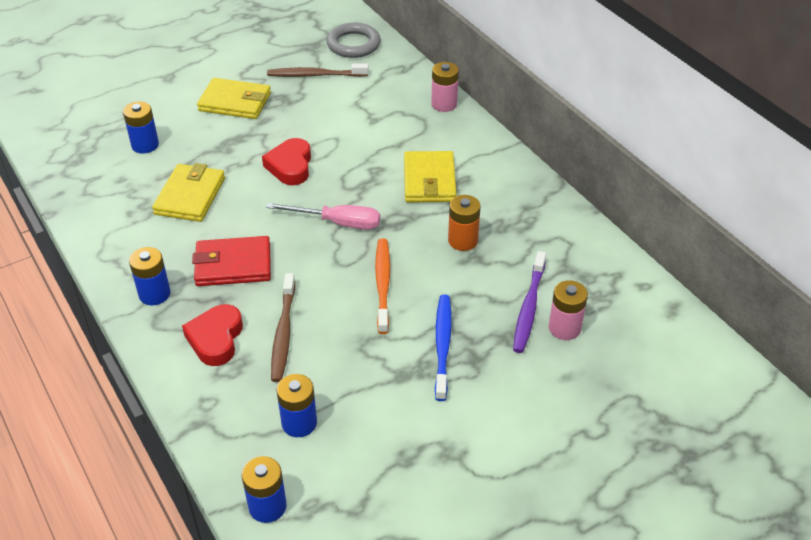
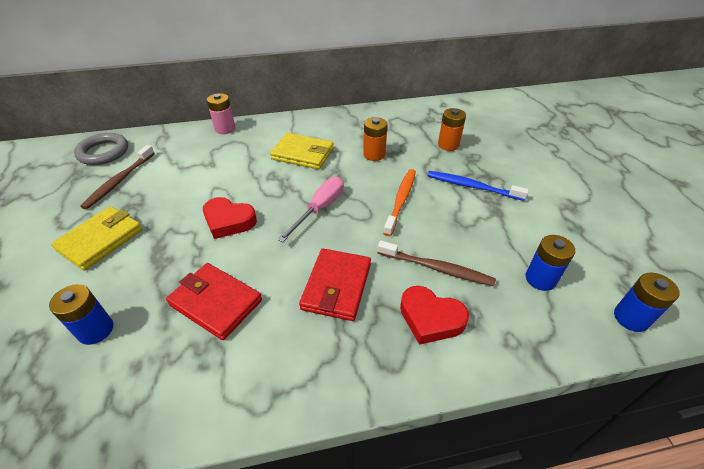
camera: 70 degrees left, 0 degrees up
(154, 294) = (349, 361): blue battery -> none
(190, 196) = (216, 303): yellow wallet -> red wallet
(383, 284) = (401, 200): orange toothbrush -> orange toothbrush turned 90 degrees clockwise
(528, 308) = (448, 145): purple toothbrush -> orange battery
(564, 328) = (469, 137): pink battery -> none

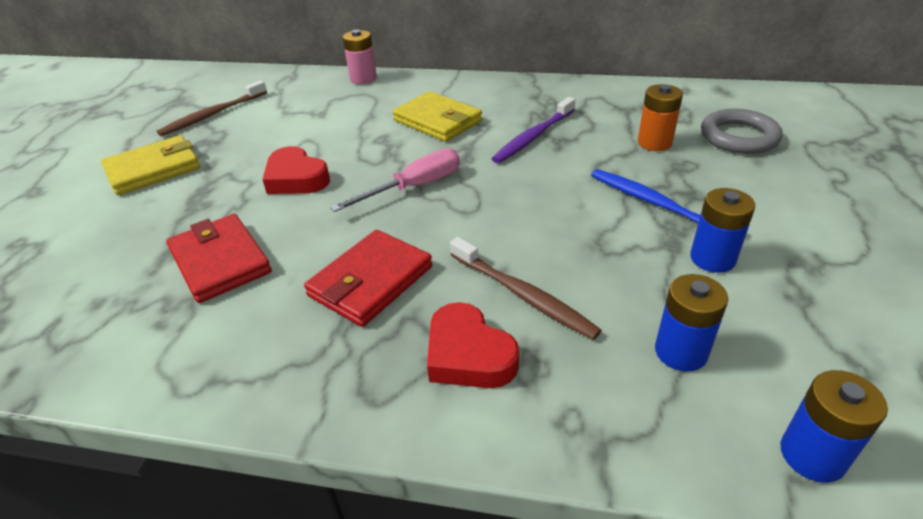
camera: 25 degrees right, 5 degrees down
(96, 330) = (86, 256): blue battery -> blue battery (712, 258)
(103, 152) = (218, 83): grey ring -> grey ring (739, 137)
(374, 154) = (533, 137): orange battery -> purple toothbrush
(401, 200) = (532, 199): orange toothbrush -> none

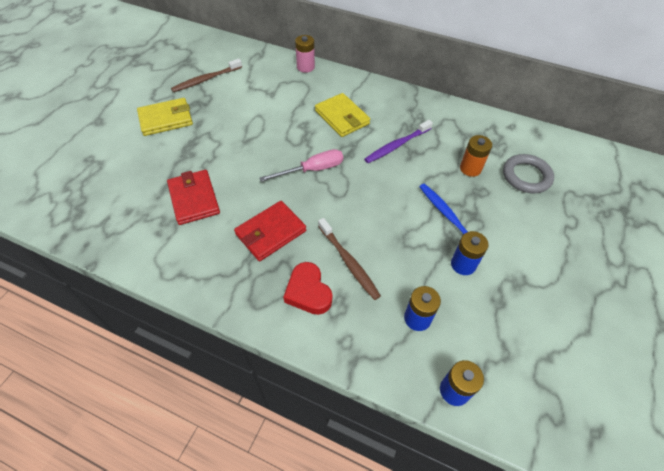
camera: 10 degrees right, 15 degrees up
(296, 178) = (246, 146): red heart -> none

